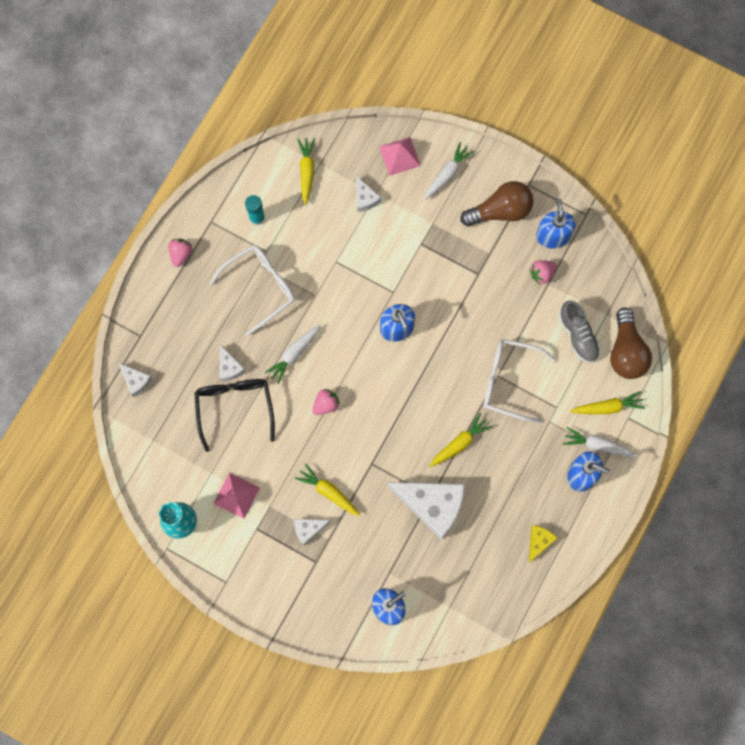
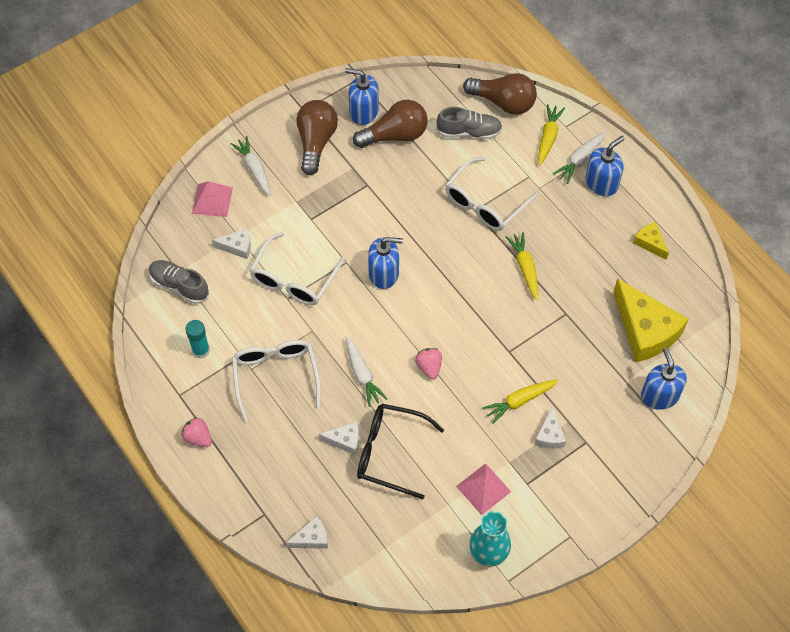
camera: 65 degrees left, 15 degrees down
(307, 172) = (179, 286): yellow carrot -> grey shoe
(356, 258) = (293, 279): none -> white glasses
(432, 505) = (575, 316): white cheese -> none
(447, 571) = (645, 330): none -> yellow cheese
(542, 274) = (395, 135): pink strawberry -> brown light bulb

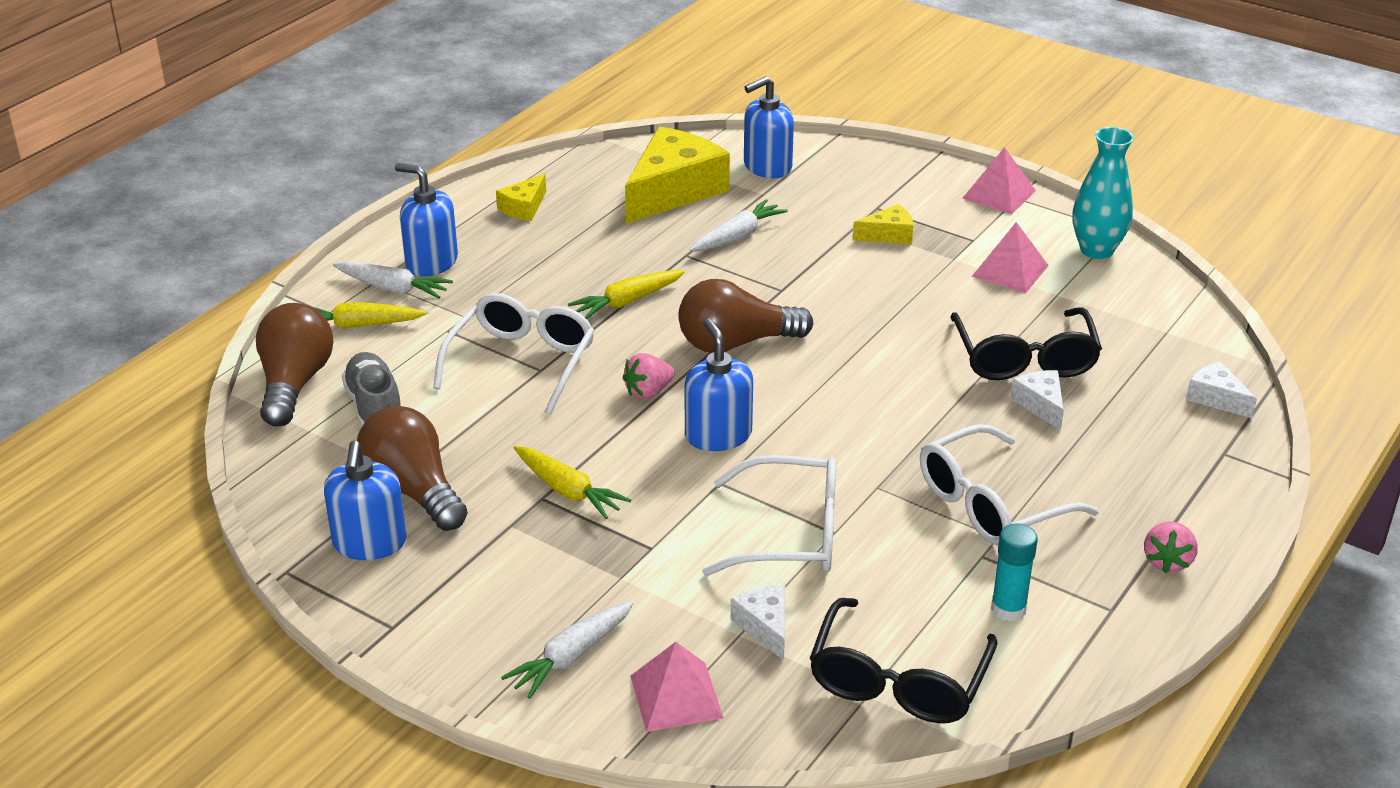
camera: 110 degrees left, 25 degrees down
(179, 286) = (898, 681): grey shoe -> black glasses
(316, 142) = (468, 588): brown light bulb -> brown light bulb (735, 343)
(362, 374) = (918, 414): white carrot -> white carrot (737, 236)
(429, 367) = (858, 353): pink strawberry -> pink strawberry (648, 392)
(484, 203) = (522, 362): white glasses -> white glasses turned 90 degrees counterclockwise
(520, 401) = (855, 266): yellow carrot -> yellow carrot (568, 491)
(549, 435) = (888, 235): white cheese -> yellow cheese
(578, 526) = (998, 194): none -> pink pyramid

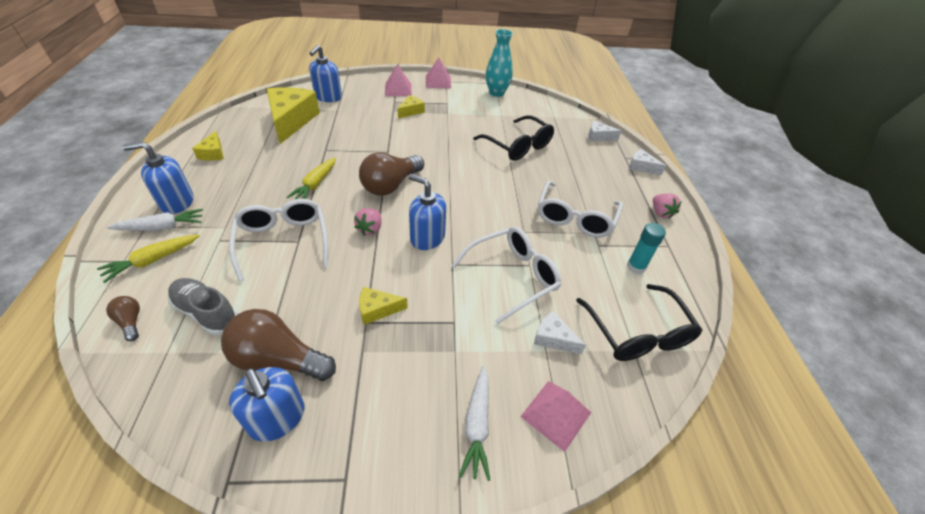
camera: 40 degrees left, 10 degrees up
(294, 383) = (130, 322): brown light bulb -> brown light bulb, size x0.47
(568, 491) = (377, 309): yellow carrot -> yellow cheese
(737, 236) = (343, 133): white carrot -> none
(1010, 271) = (474, 111): pink pyramid -> pink pyramid (398, 89)
(1041, 404) = (545, 164): white cheese -> white cheese (641, 167)

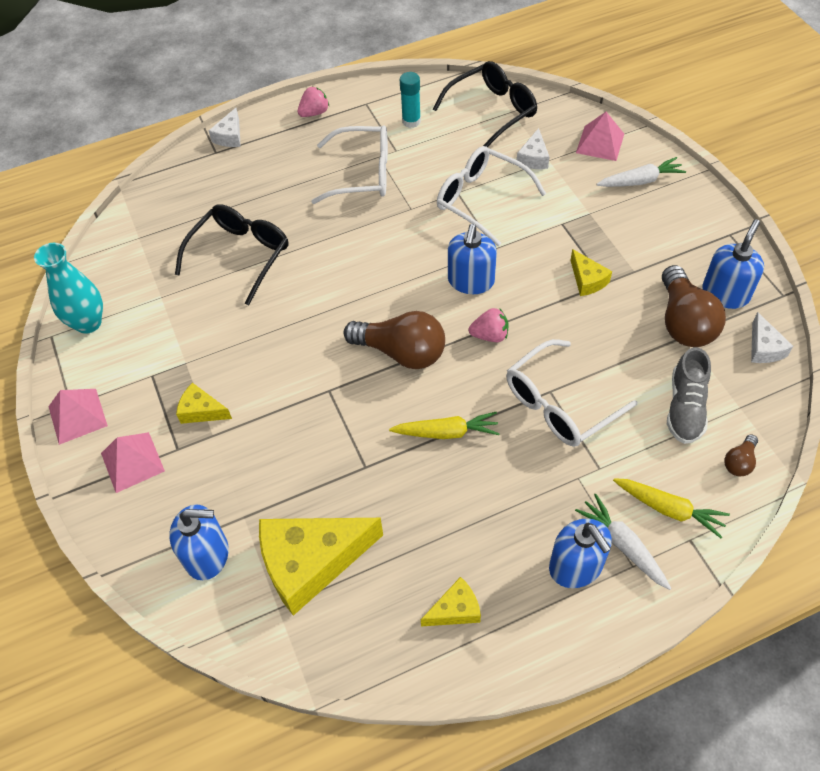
camera: 105 degrees left, 10 degrees up
(598, 137) = (175, 183): white cheese -> white cheese (764, 348)

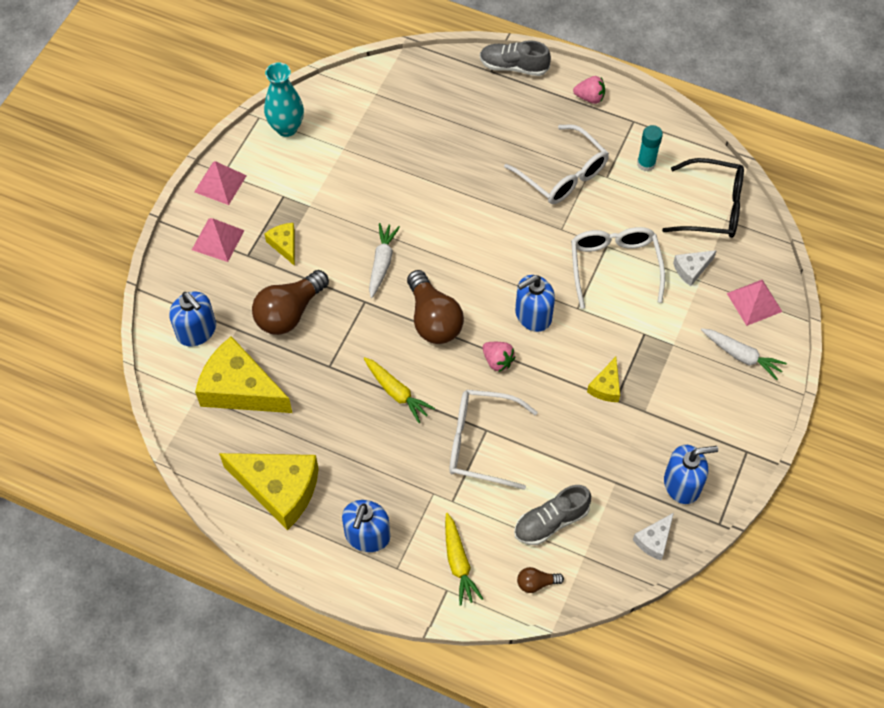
camera: 45 degrees right, 5 degrees up
(230, 136) = (513, 66): white cheese -> grey shoe
(240, 255) = (419, 163): black glasses -> none
(455, 610) = (279, 489): yellow cheese -> yellow cheese, size x2.10
(623, 545) = (406, 553): white carrot -> white carrot (382, 263)
(684, 322) = (627, 473): brown light bulb -> brown light bulb (289, 313)

